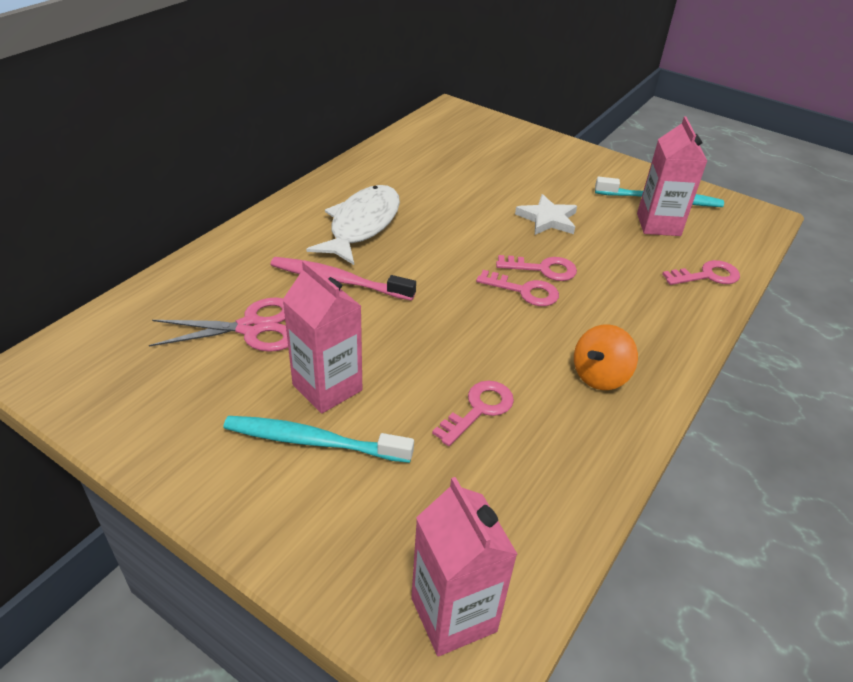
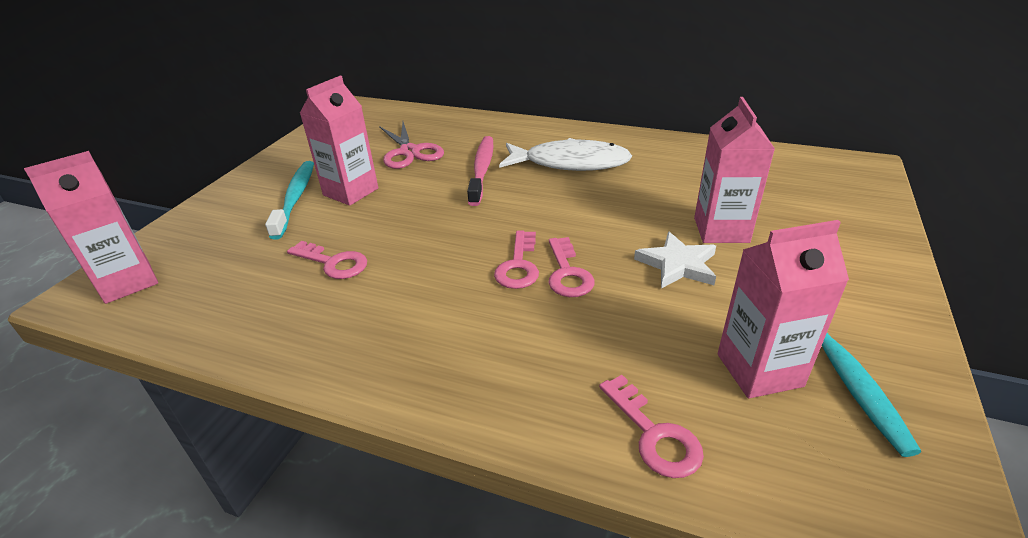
camera: 80 degrees right, 5 degrees down
(511, 189) = (721, 230): none -> pink carton
(599, 376) = (392, 334): orange spinning top -> none

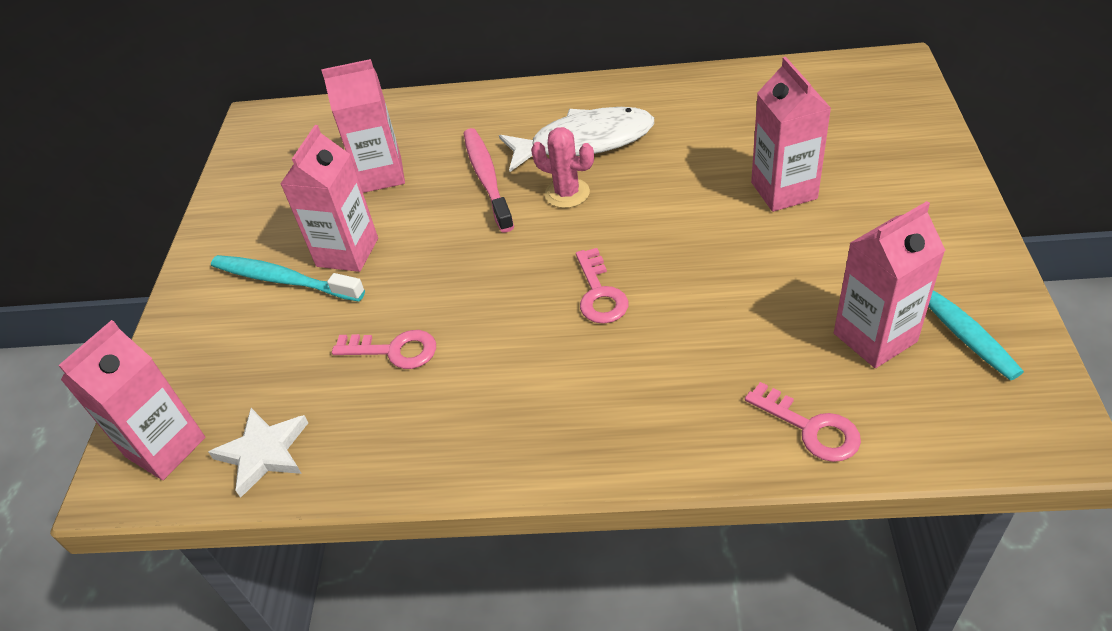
camera: 15 degrees left, 10 degrees up
(295, 198) = (284, 280): turquoise toothbrush -> turquoise toothbrush turned 45 degrees counterclockwise
(409, 152) = (381, 175): pink scissors -> pink carton
(536, 192) = (567, 193): none -> pink cactus
(567, 273) = (655, 288): pink key -> none
(677, 265) = (758, 245): white star -> white star (263, 453)

